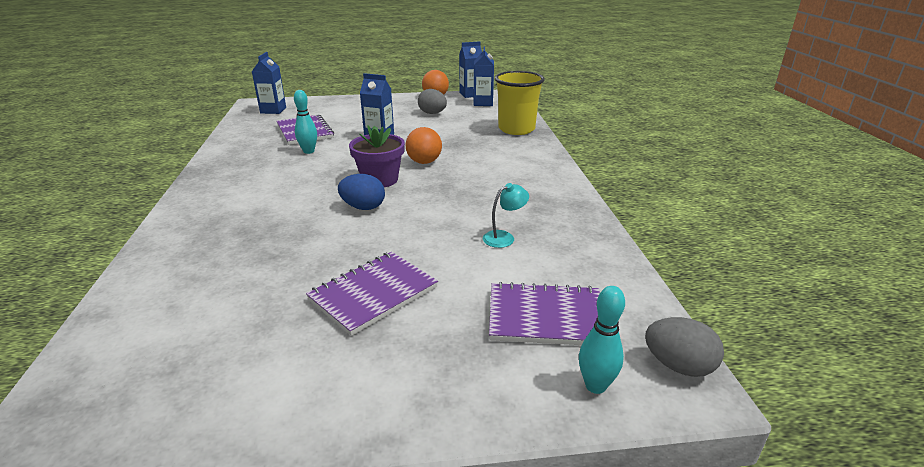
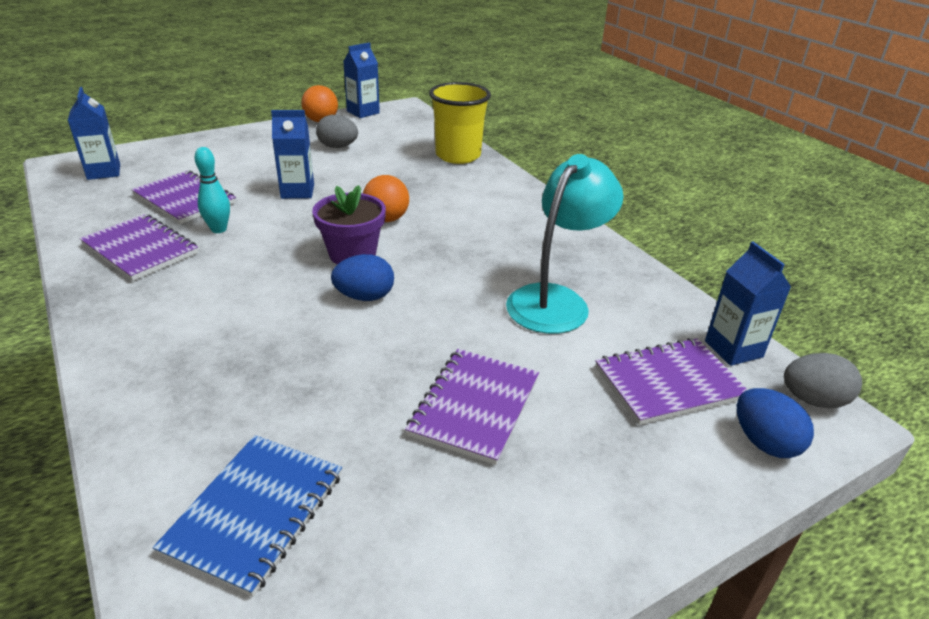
camera: 25 degrees left, 5 degrees up
(173, 319) = (256, 513): none -> blue notebook
(253, 155) = (141, 249): none -> purple notebook
(483, 103) = (389, 123): blue carton -> blue carton (733, 349)
(504, 237) = (556, 300): turquoise lamp -> turquoise lamp, size x2.20
(595, 386) = (764, 442): turquoise bowling pin -> blue egg

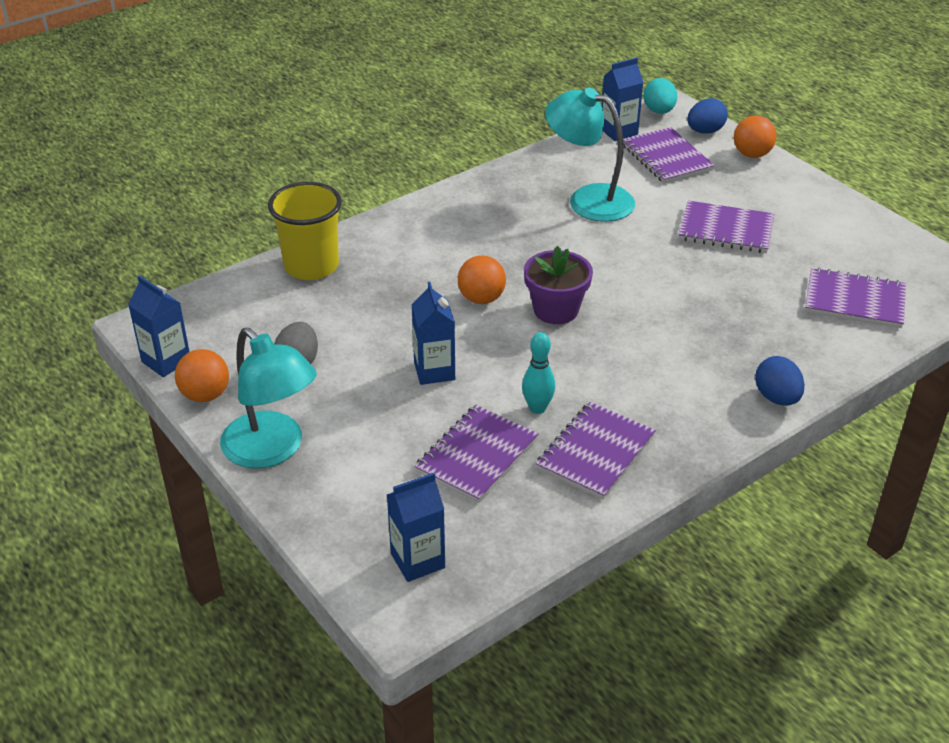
camera: 95 degrees left, 5 degrees up
(251, 137) = (272, 450): none -> turquoise lamp
(256, 513) = (854, 300): blue notebook -> purple notebook
(365, 297) = (621, 292): blue egg -> blue egg (776, 398)
(700, 488) = (752, 154): none -> orange ball
(813, 400) = (659, 111): grey egg -> turquoise egg

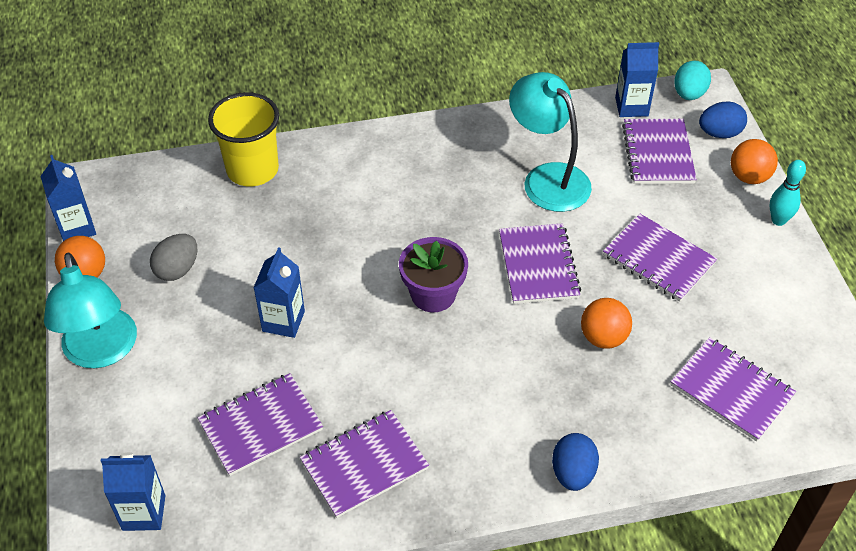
camera: 25 degrees right, 10 degrees up
(481, 299) = (375, 257): orange ball -> orange ball (603, 337)
(537, 408) = (345, 396): turquoise bowling pin -> turquoise bowling pin (778, 220)
(630, 262) = (538, 265): none -> purple notebook

